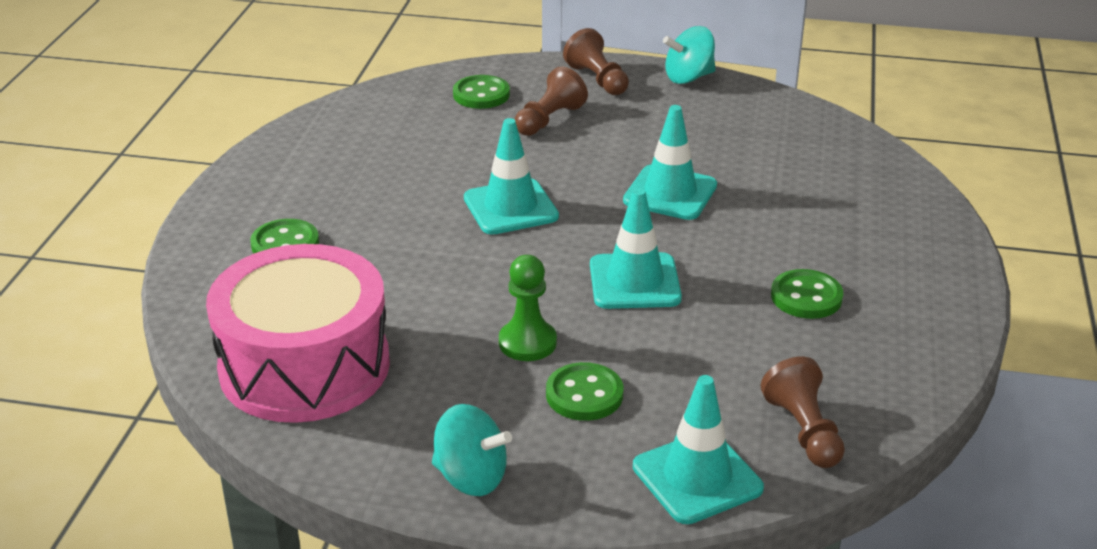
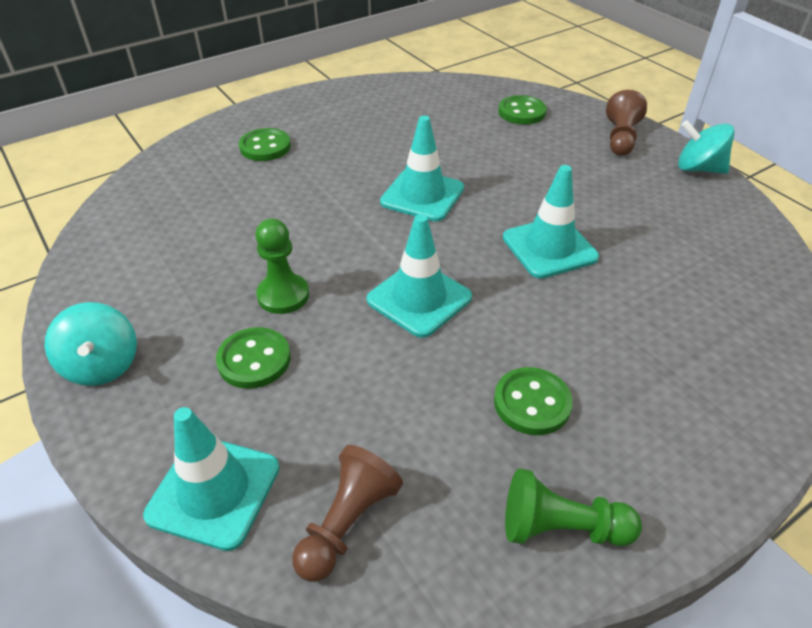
camera: 45 degrees right, 10 degrees up
(304, 366) = (154, 225): pink drum -> none
(549, 120) = (541, 149): brown pawn -> none
(915, 348) = (561, 527): none -> green pawn

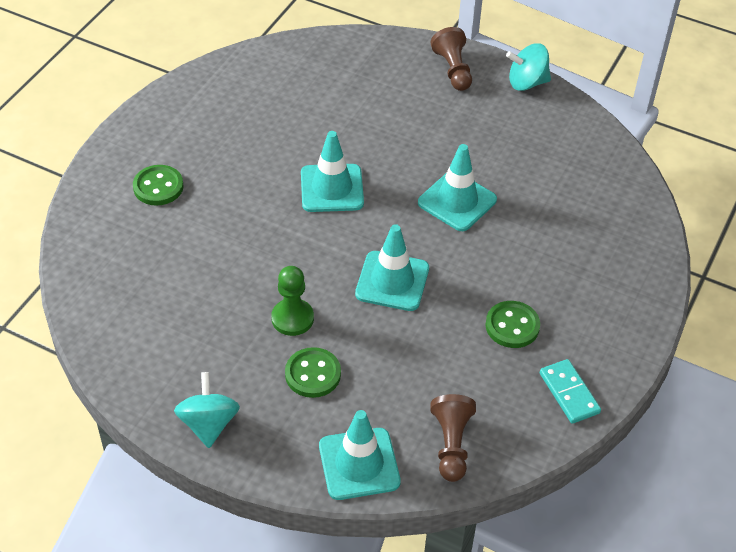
camera: 30 degrees left, 5 degrees up
(102, 365) = (208, 424): turquoise spinning top -> turquoise spinning top turned 135 degrees counterclockwise
(521, 112) = (356, 67): green button -> none
(561, 527) = (569, 393): green pawn -> turquoise domino

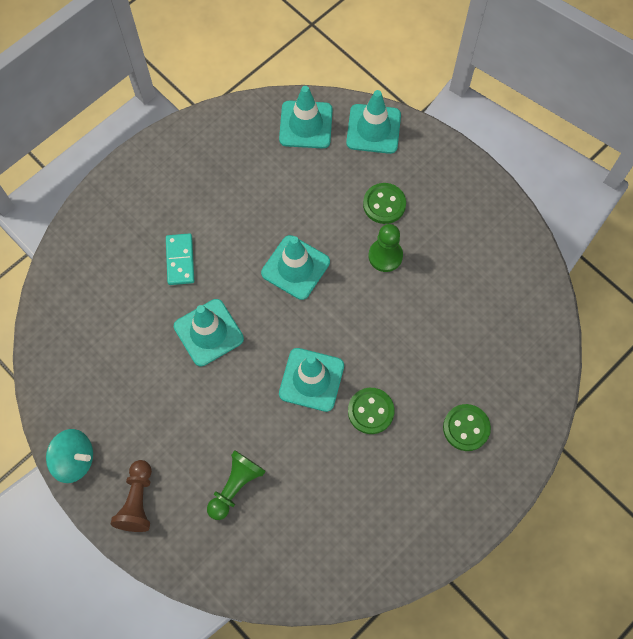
camera: 160 degrees left, 20 degrees up
(208, 424) = (469, 187): turquoise spinning top -> none
(370, 97) = (235, 486): none -> green pawn
(451, 444) = (306, 125): brown pawn -> turquoise traffic cone
(512, 326) = (220, 201): green button -> green button (370, 411)
(569, 393) = (206, 138): turquoise domino -> turquoise domino (180, 260)

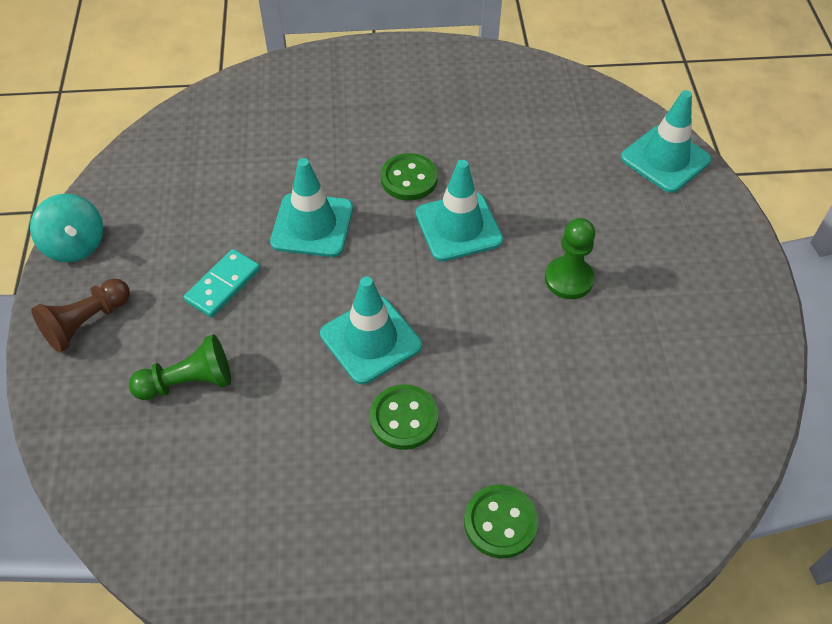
camera: 40 degrees right, 15 degrees down
(180, 260) = (350, 148): turquoise domino -> turquoise domino (223, 285)
(306, 125) = (592, 114): turquoise traffic cone -> none
(384, 204) = (613, 231): green button -> green button (409, 179)

